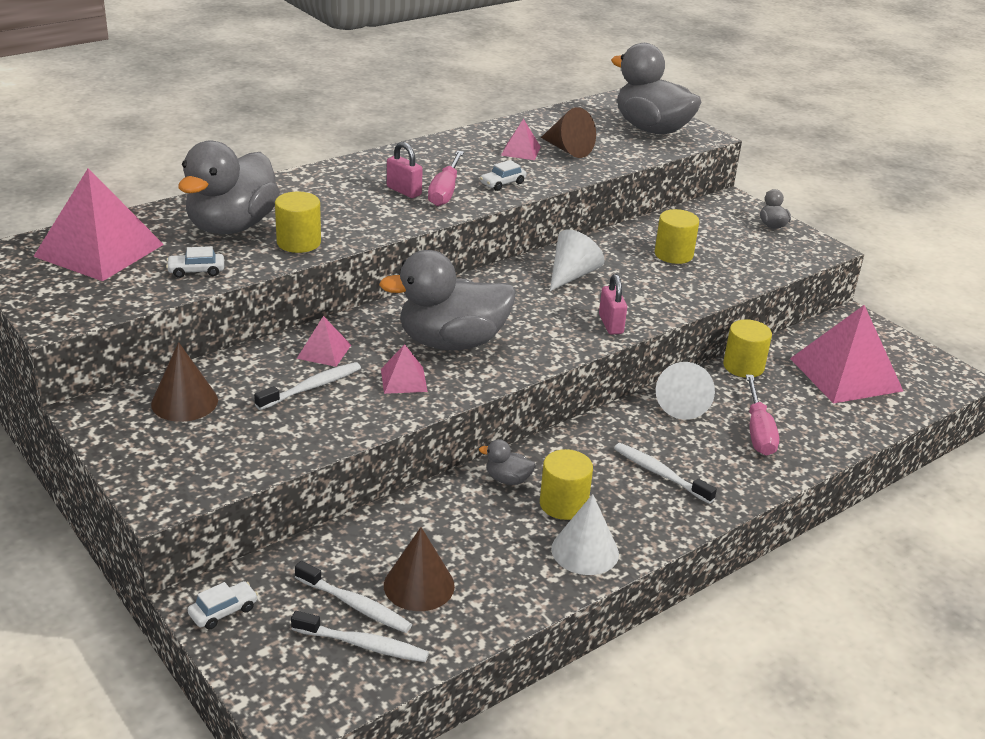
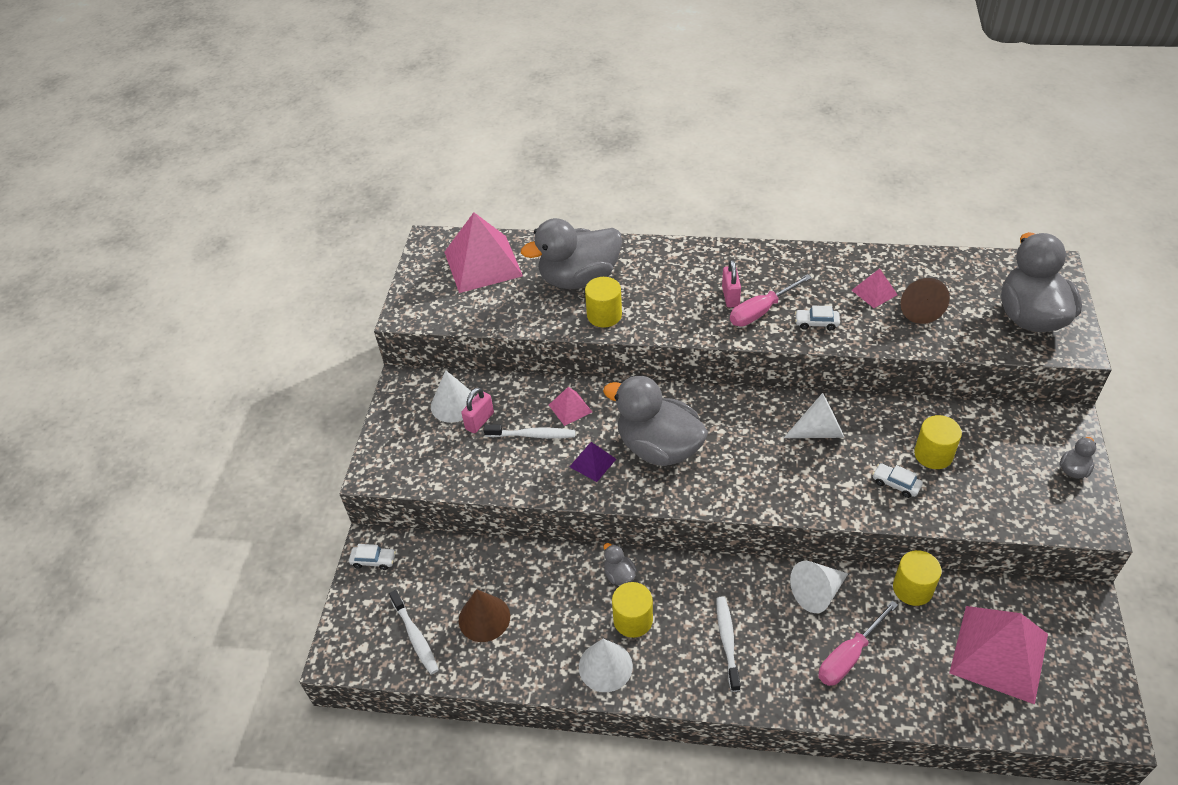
camera: 50 degrees right, 15 degrees up
(184, 402) = (453, 404): brown cone -> white cone
(196, 271) = (517, 311): white car -> white car (896, 484)
(355, 605) = (438, 606): white toothbrush -> none
(403, 380) = (592, 463): pink pyramid -> purple pyramid
(611, 324) = (793, 497): pink padlock -> pink padlock (479, 421)

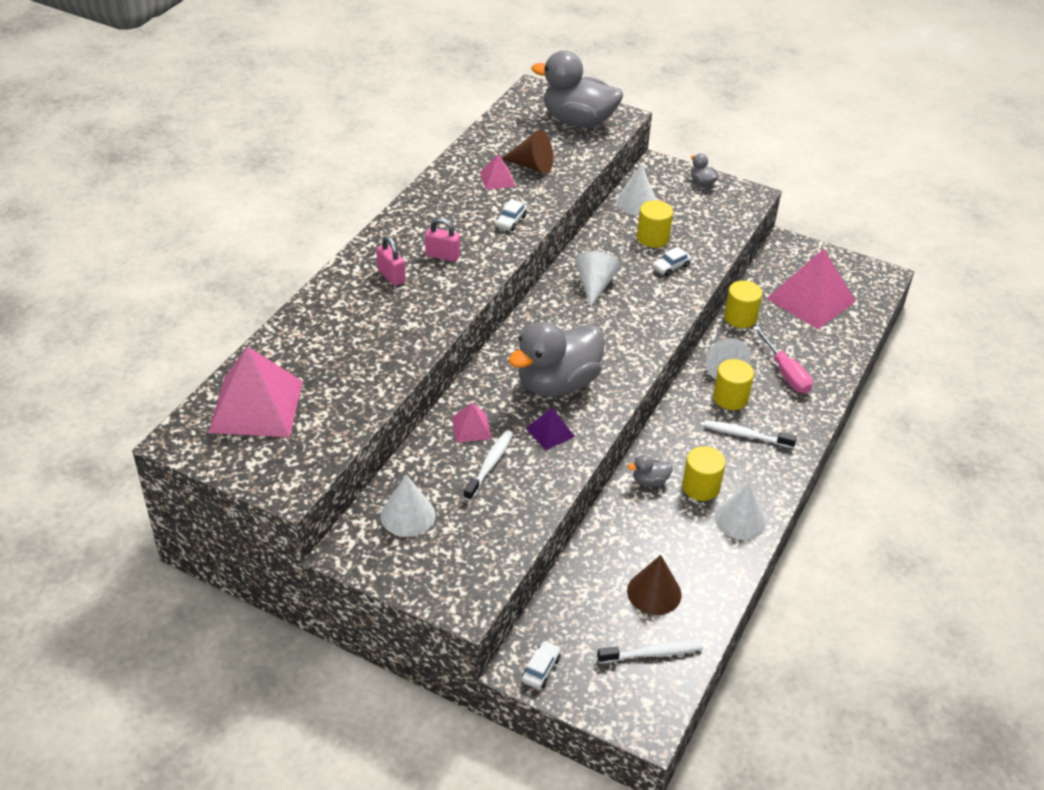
camera: 75 degrees left, 5 degrees down
(479, 421) = (445, 500): pink padlock -> pink padlock (391, 276)
(579, 278) = (340, 342): grey duck -> none
(604, 315) = (407, 340): yellow cylinder -> yellow cylinder (730, 398)
(761, 311) = (474, 245): pink screwdriver -> none
(983, 423) = (636, 202): none -> white cone

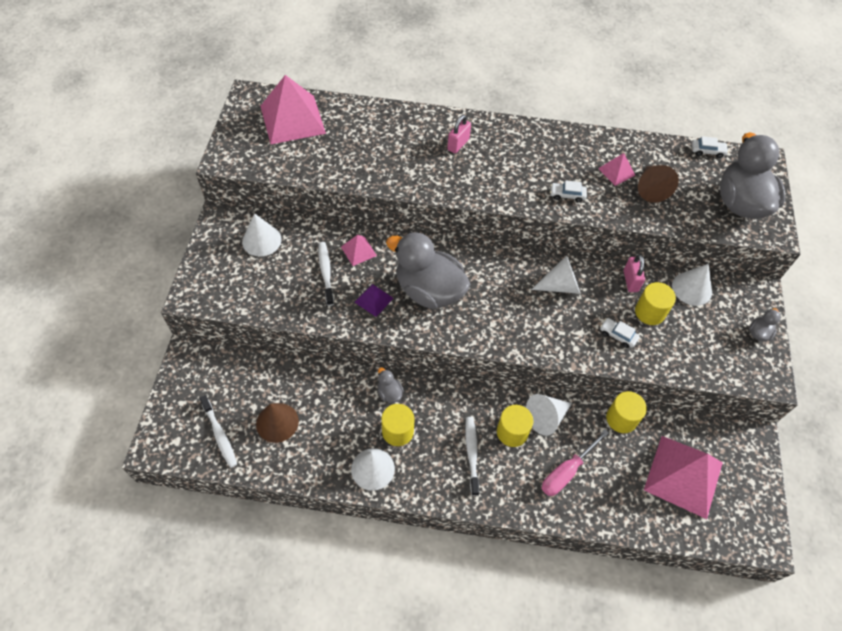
camera: 70 degrees right, 15 degrees up
(442, 256) = (498, 166): pink padlock -> pink padlock (630, 281)
(490, 465) = (326, 272): white toothbrush -> white toothbrush turned 105 degrees counterclockwise
(541, 669) = (189, 367): white car -> white car (707, 151)

